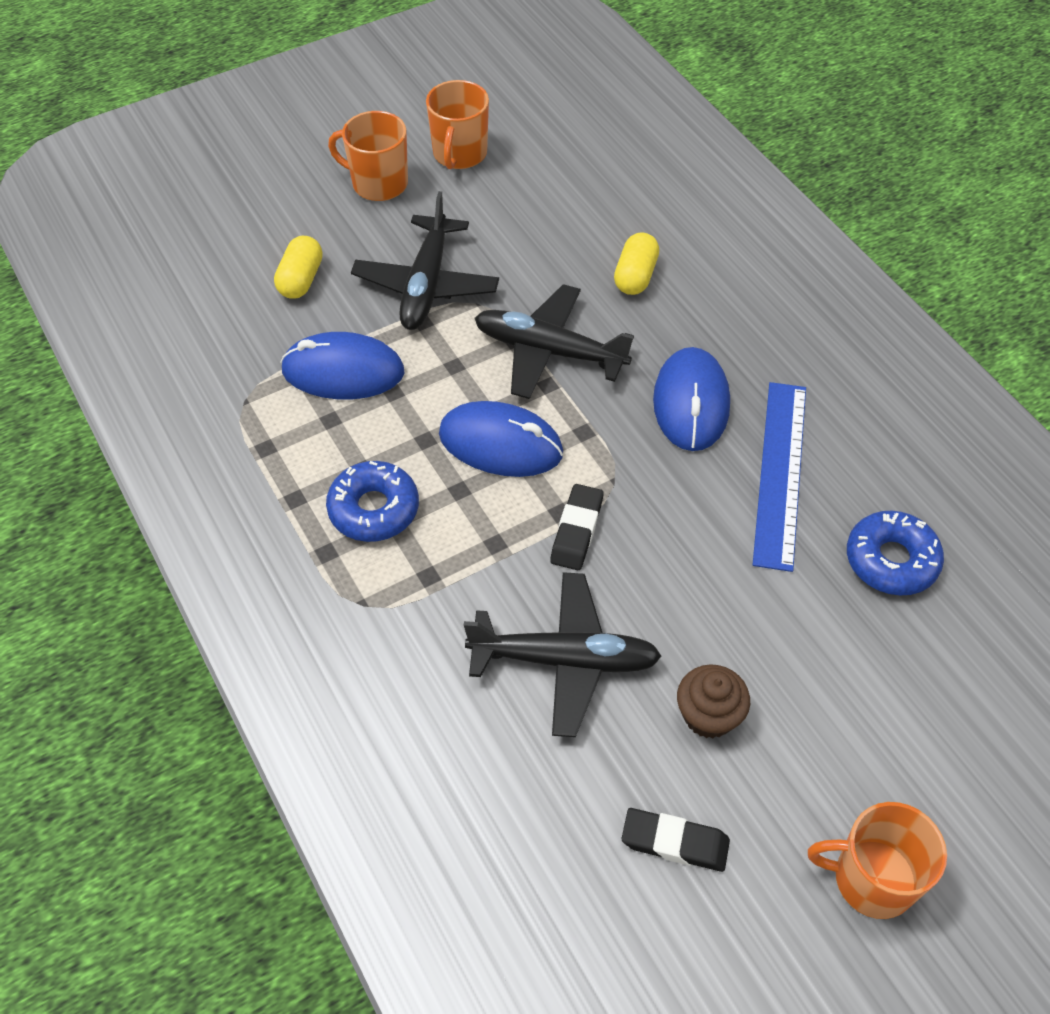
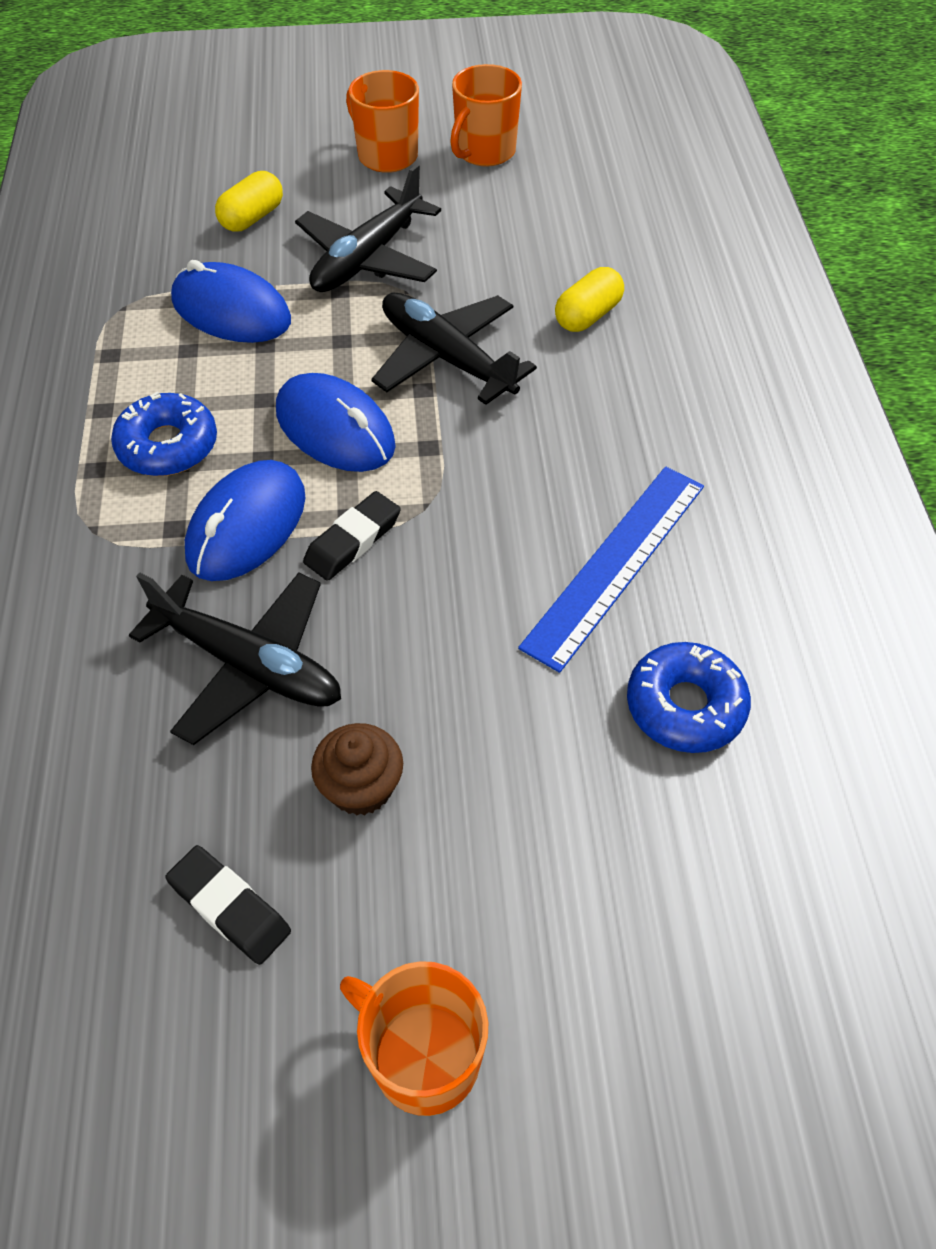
camera: 25 degrees right, 0 degrees up
(691, 403) = (563, 458): blue mouse -> blue mouse (247, 525)

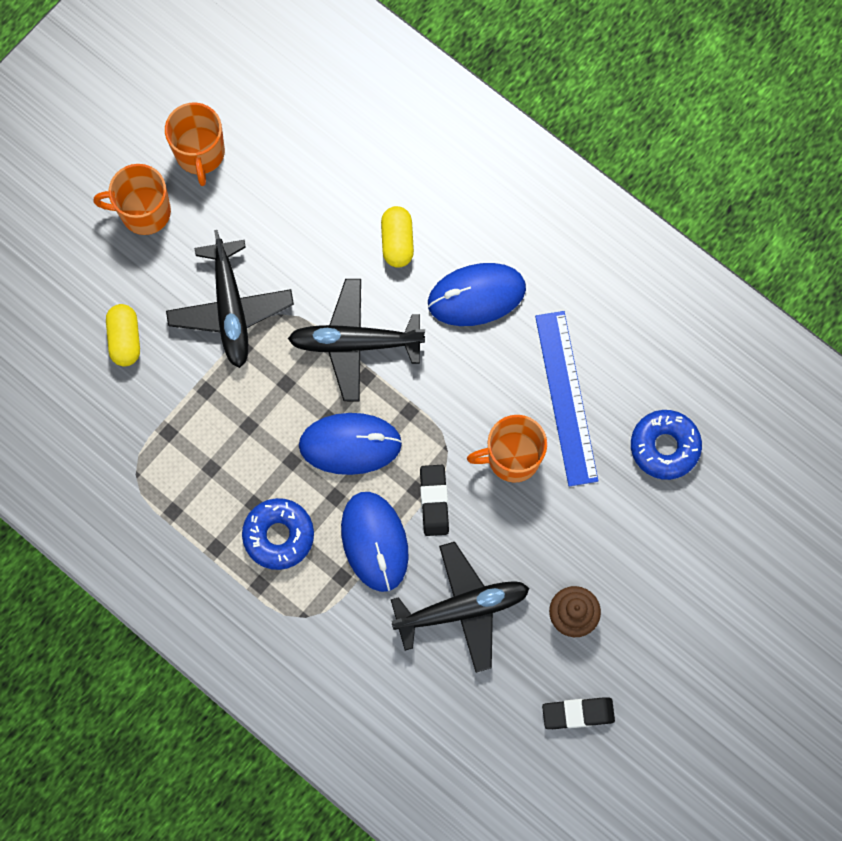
camera: 45 degrees left, 20 degrees up
(231, 311) = (201, 419): blue mouse -> blue mouse (476, 296)
(423, 1057) = (707, 692): orange mug -> orange mug (512, 458)

